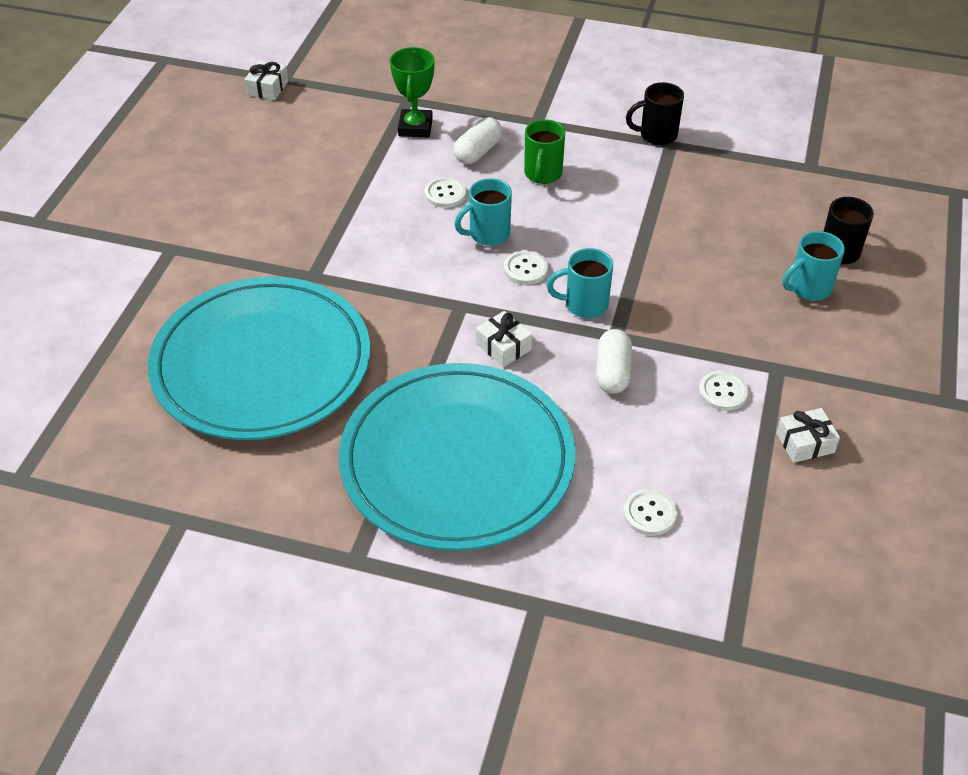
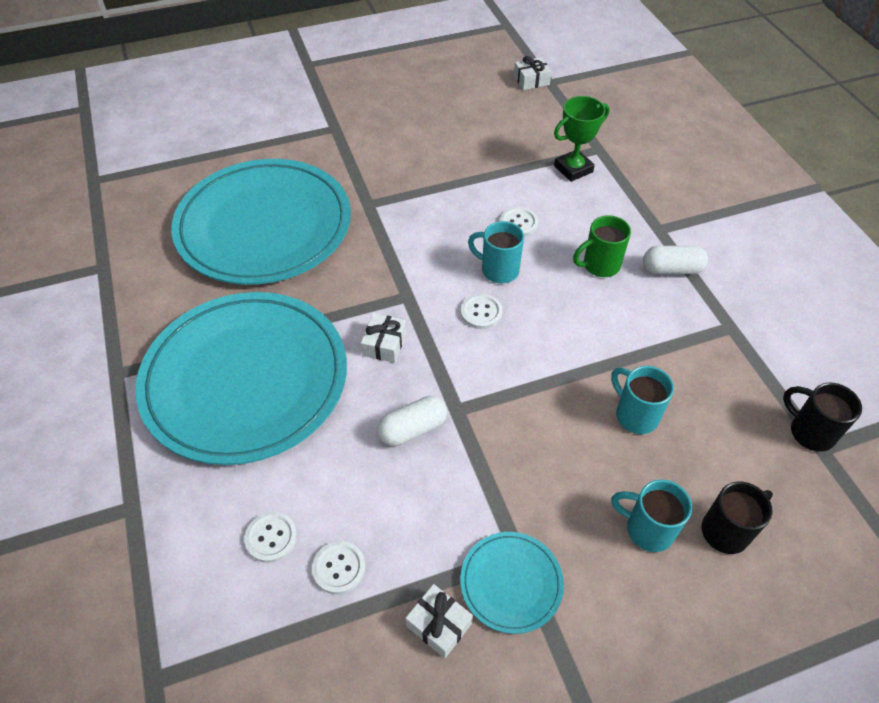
camera: 55 degrees right, 5 degrees up
(478, 152) = (584, 215): white capsule -> white capsule (671, 269)
(584, 305) = (474, 370): turquoise mug -> turquoise mug (635, 415)
(657, 135) = (731, 311): black mug -> black mug (810, 432)
(723, 392) = (452, 523): white button -> white button (339, 568)
(799, 384) = (511, 583): none -> turquoise plate

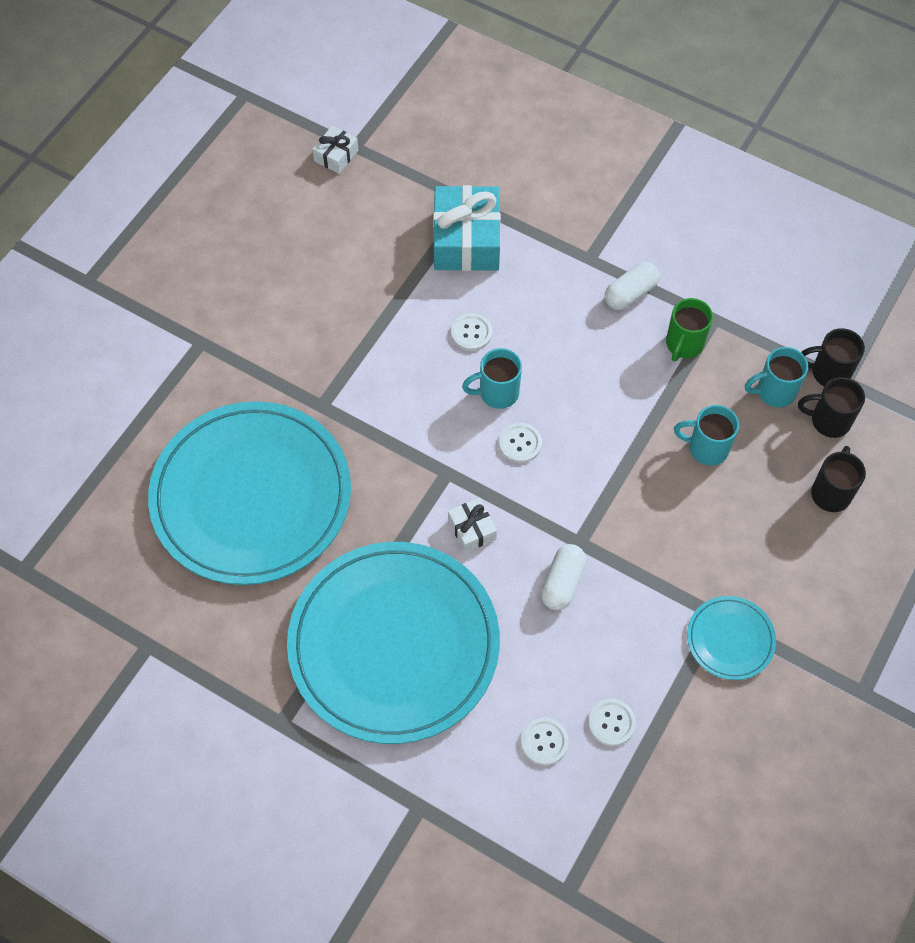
camera: 40 degrees left, 10 degrees up
(439, 625) = (710, 704): white gift -> none
(573, 169) = (466, 240): green trophy -> turquoise gift
(600, 265) = (573, 330): green mug -> green mug (684, 344)
(647, 529) = (783, 531): turquoise mug -> turquoise mug (774, 392)
(776, 470) = (828, 421): none -> black mug

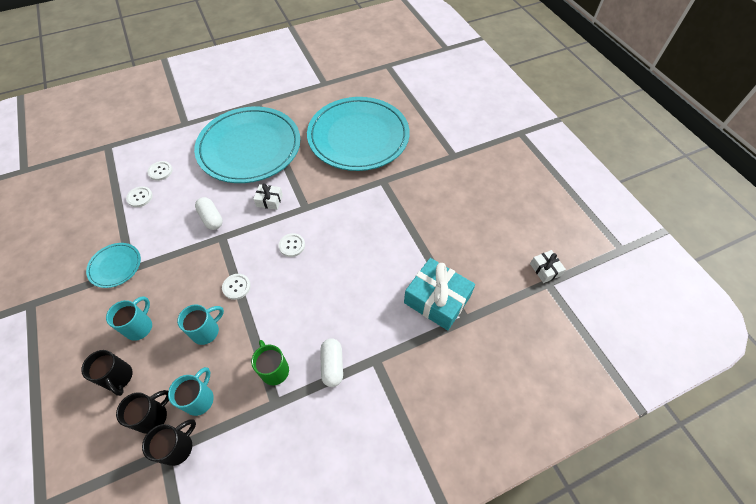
camera: 125 degrees right, 5 degrees down
(471, 333) = (373, 264): white button -> white button (236, 287)
(497, 393) = (328, 253): turquoise mug -> turquoise mug (140, 327)

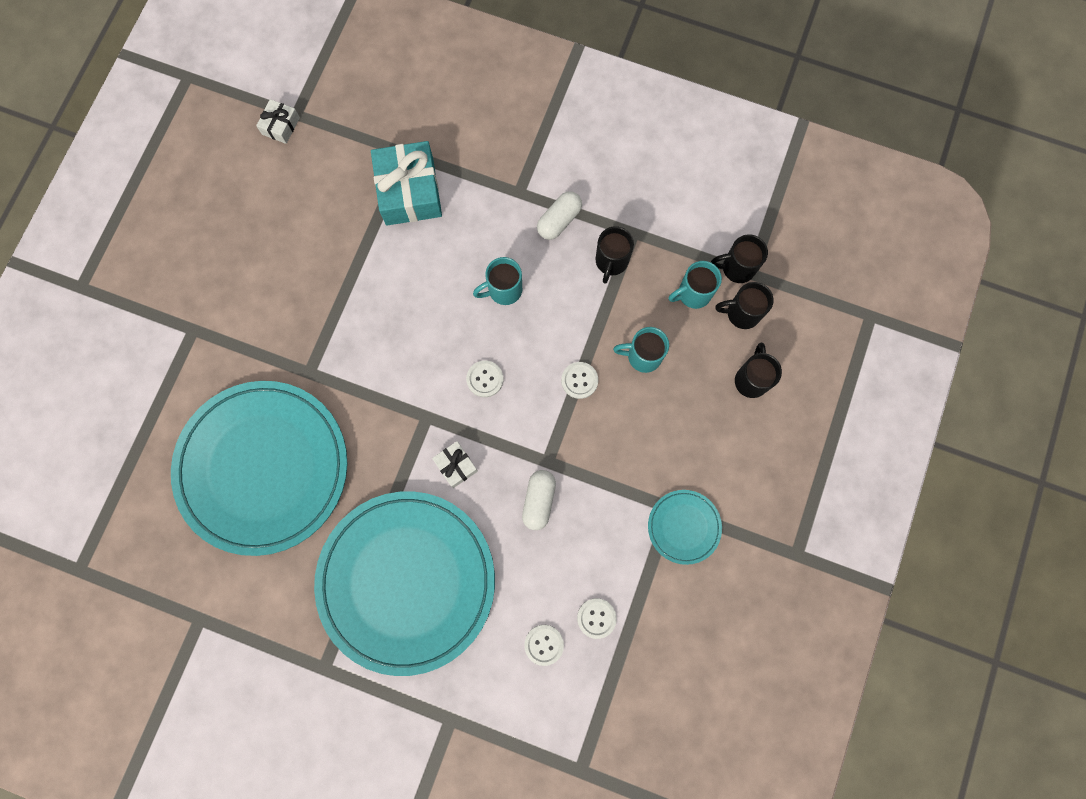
camera: 135 degrees left, 20 degrees up
(140, 327) = (702, 420): turquoise mug -> turquoise mug (503, 290)
(274, 370) = (611, 262): green mug -> black mug

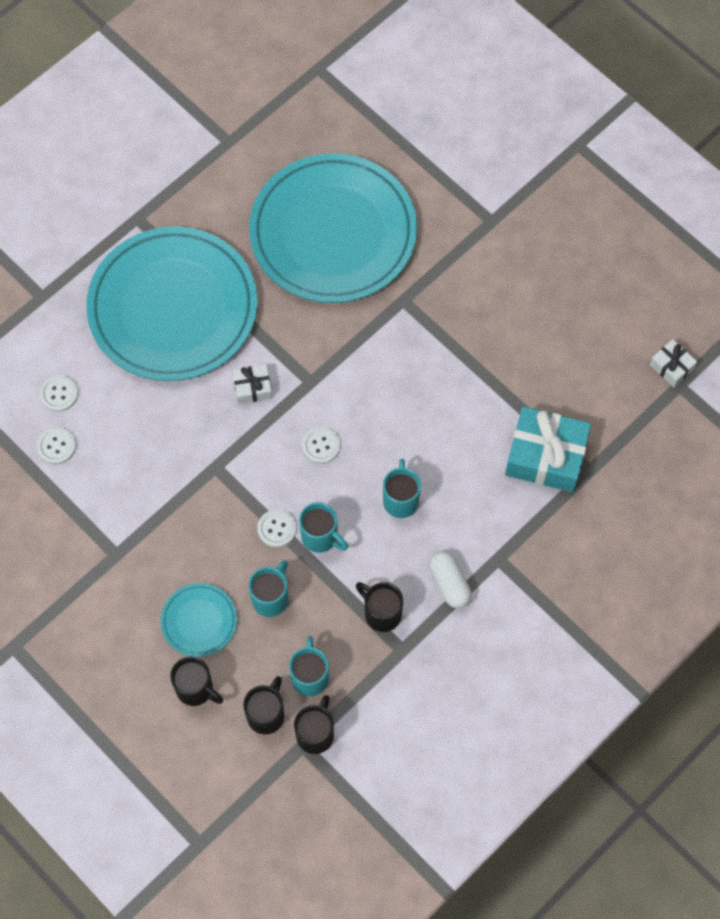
camera: 115 degrees right, 10 degrees down
(539, 501) = (183, 444): white capsule -> none
(569, 340) = (320, 537): none -> turquoise mug
(684, 527) = (93, 558): turquoise plate -> turquoise plate (199, 621)

